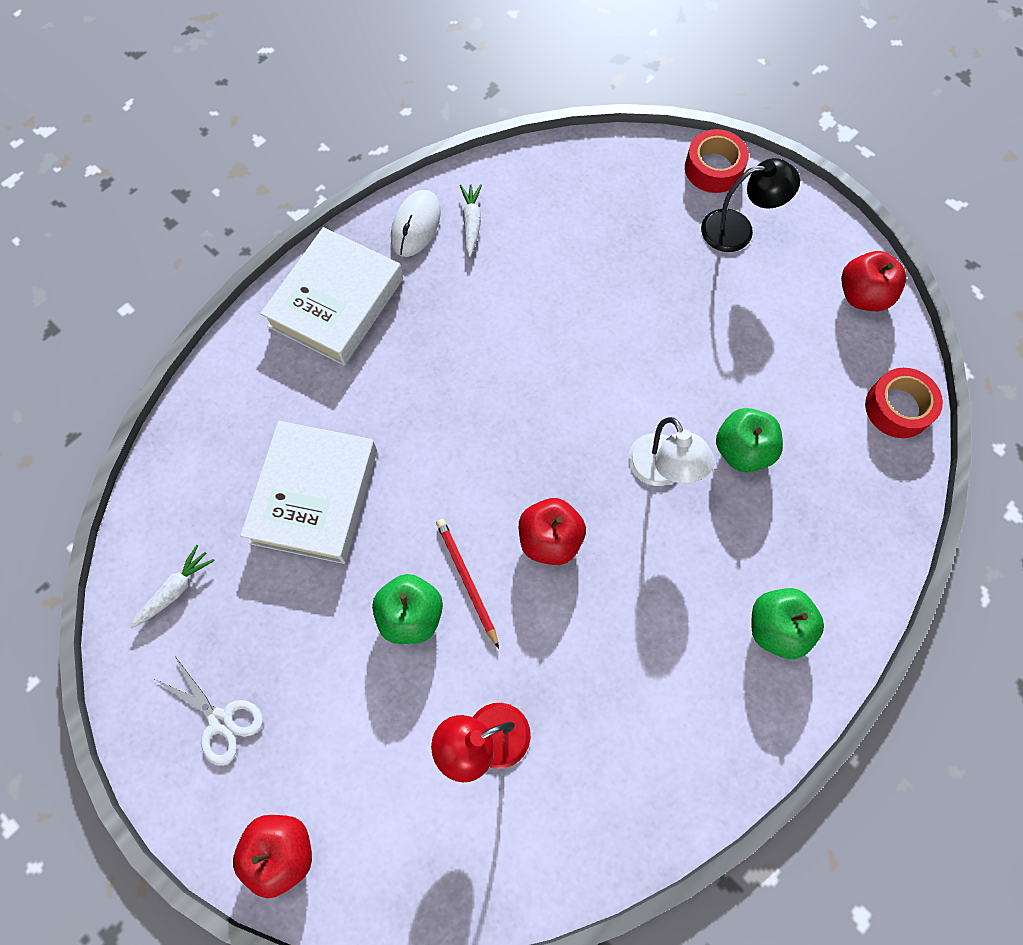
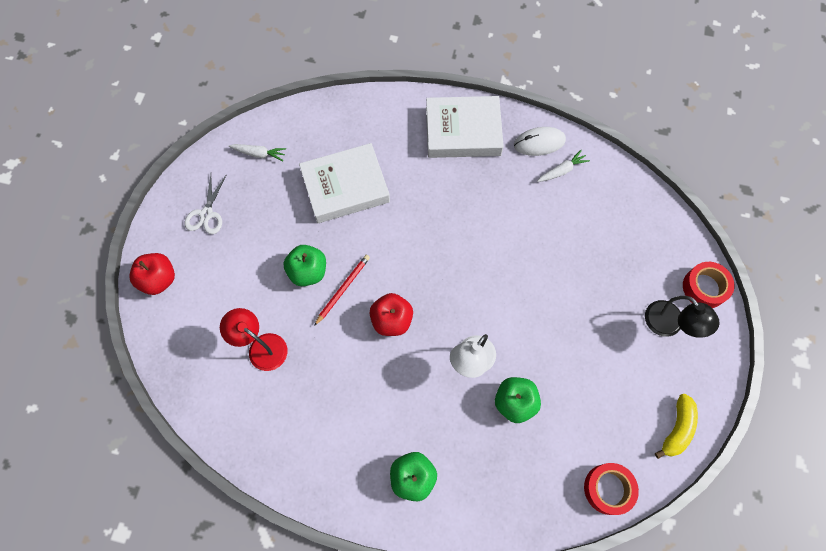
camera: 60 degrees right, 0 degrees up
(862, 295) = (677, 429): red apple -> yellow banana

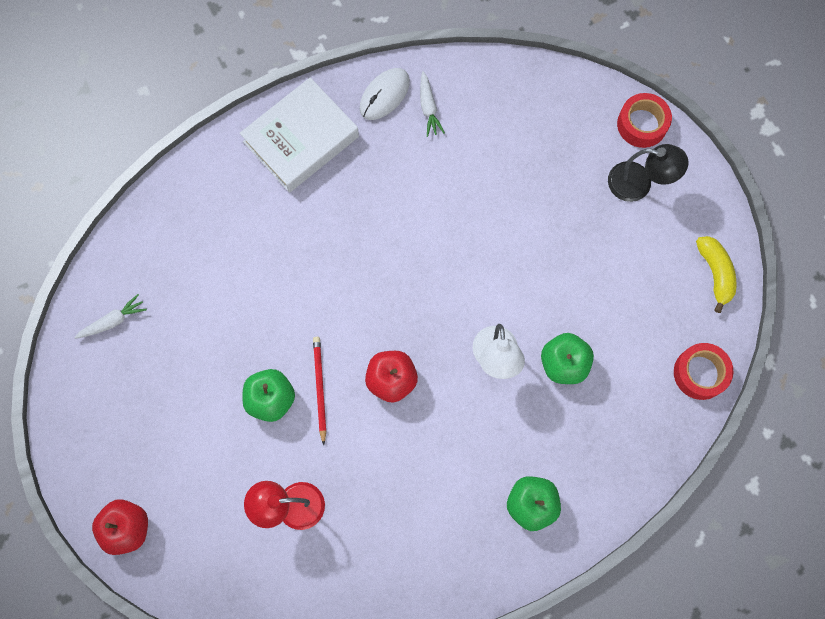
camera: 40 degrees left, 5 degrees up
(206, 214) = (115, 425): white scissors -> none
(345, 187) = (233, 286): white book -> none
(562, 170) = (428, 107): white carrot -> white carrot turned 150 degrees clockwise

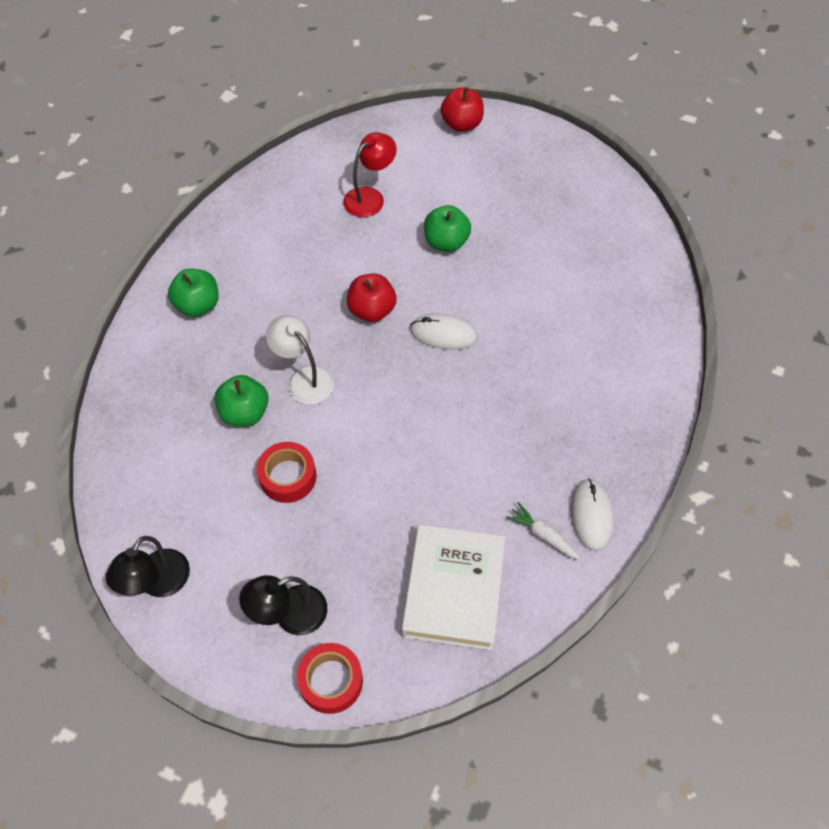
camera: 140 degrees right, 15 degrees down
(113, 321) = (603, 212): white carrot -> none
(301, 139) = (617, 424): white book -> white book (454, 590)
(319, 388) = (419, 271): red pencil -> none
(354, 311) = (443, 334): none -> white mouse
(700, 373) = (119, 486): red tape -> red tape (288, 477)
(715, 273) = (158, 583): yellow banana -> black lamp

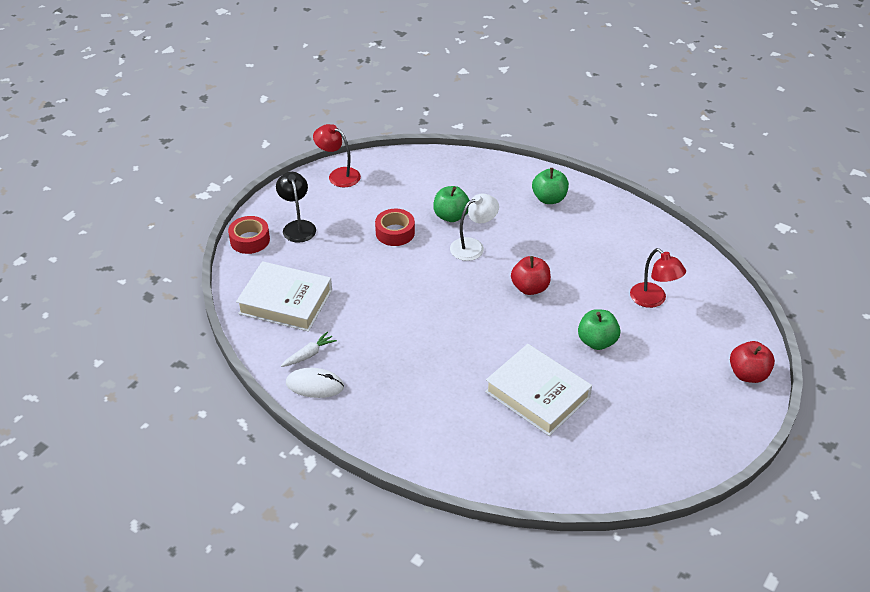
camera: 100 degrees right, 15 degrees down
(158, 583) = (338, 175): black lamp -> red lamp
(443, 334) = (499, 326): white mouse -> none
(538, 288) = (537, 394): none -> white book

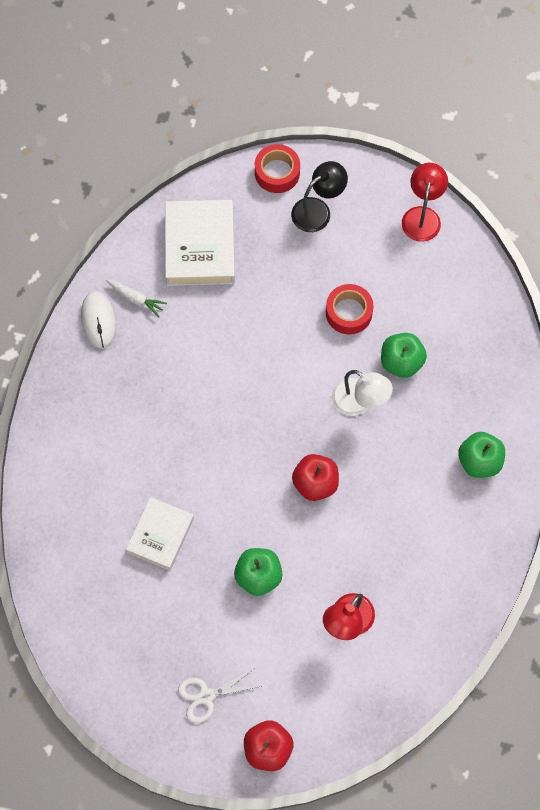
camera: 70 degrees right, 25 degrees up
(537, 394) = (160, 535): white book -> white book, size x0.66
(692, 401) = (206, 696): none -> white scissors

